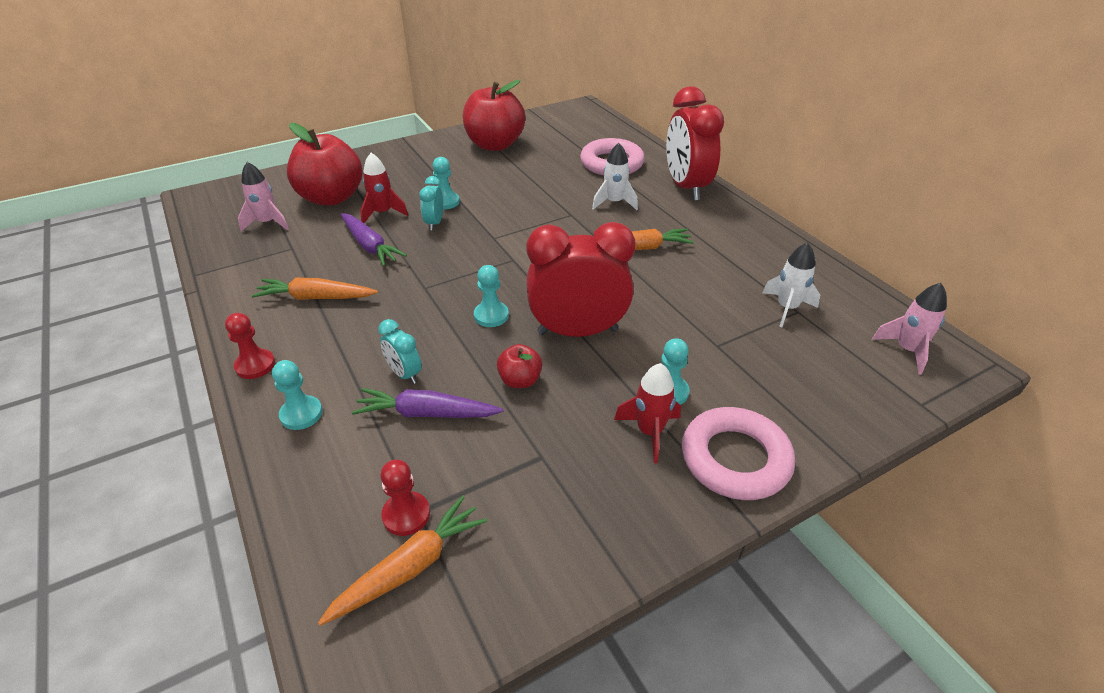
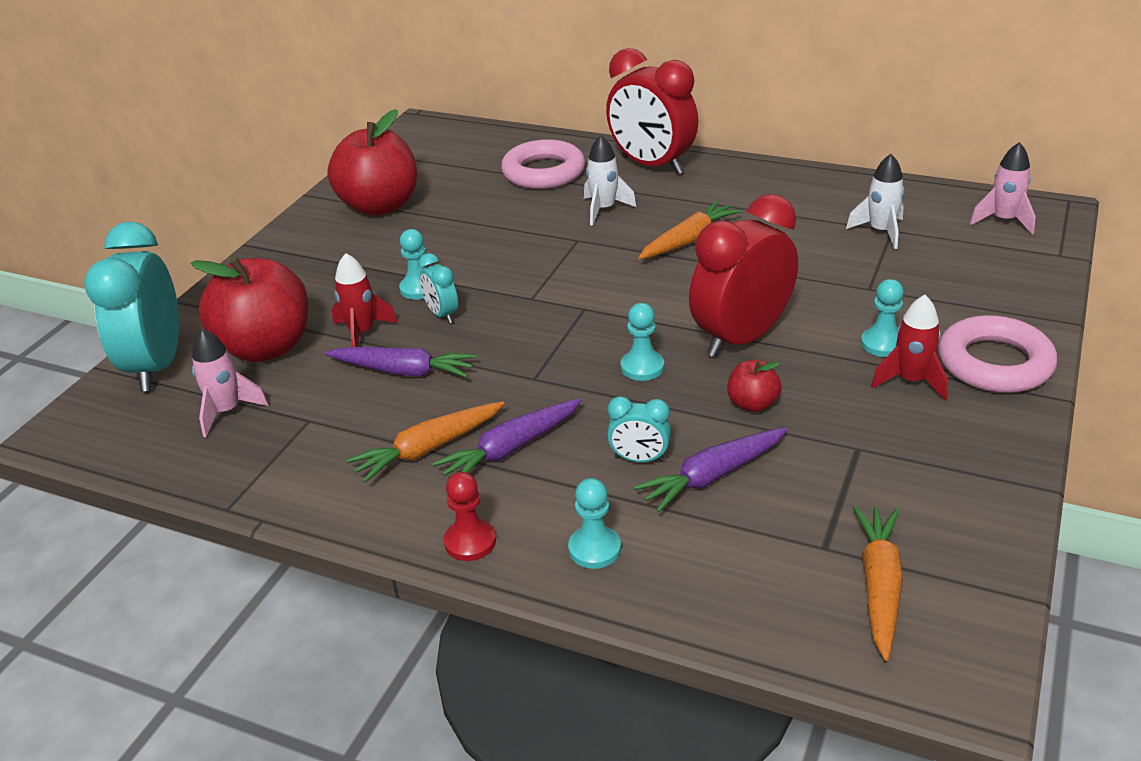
camera: 35 degrees left, 5 degrees down
(276, 183) = (157, 366): none -> turquoise clock
(351, 323) = (510, 449): none -> purple carrot
(406, 515) = (818, 556): red pawn -> none

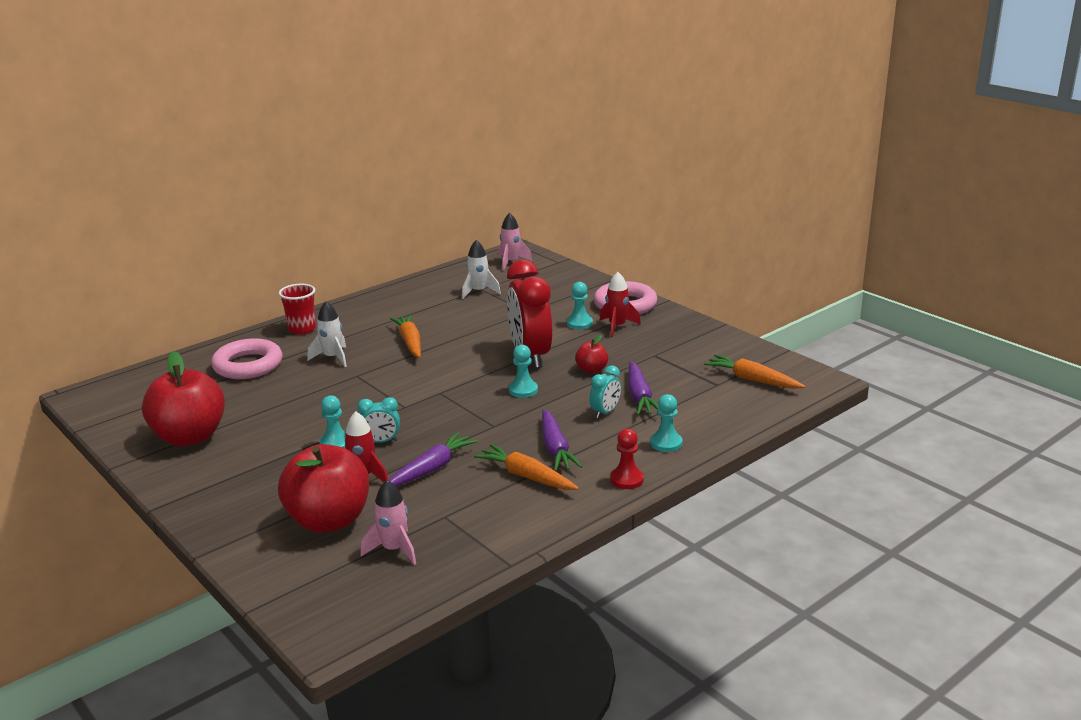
camera: 65 degrees left, 10 degrees down
(157, 366) = (289, 577): turquoise clock -> none
(428, 449) = (526, 476): orange carrot -> orange carrot turned 135 degrees clockwise
(652, 165) = (302, 329): red clock -> red cup

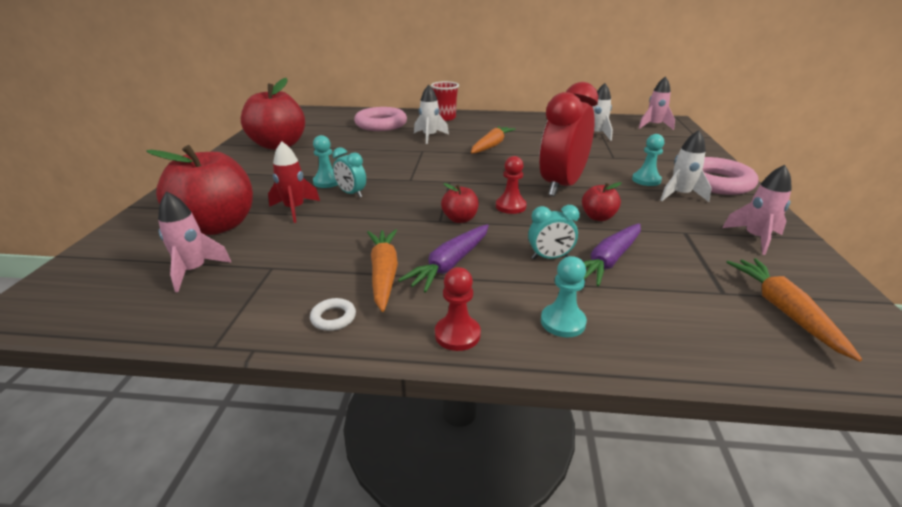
camera: 45 degrees right, 5 degrees up
(431, 469) = (339, 227): purple carrot -> none
(505, 417) = (460, 219): none -> red apple
(523, 390) = (510, 206): turquoise pawn -> red pawn
(547, 513) = (333, 318): none -> white ring
(617, 327) = (680, 195): red rocket -> white rocket
(695, 340) = (755, 238): none -> pink rocket

